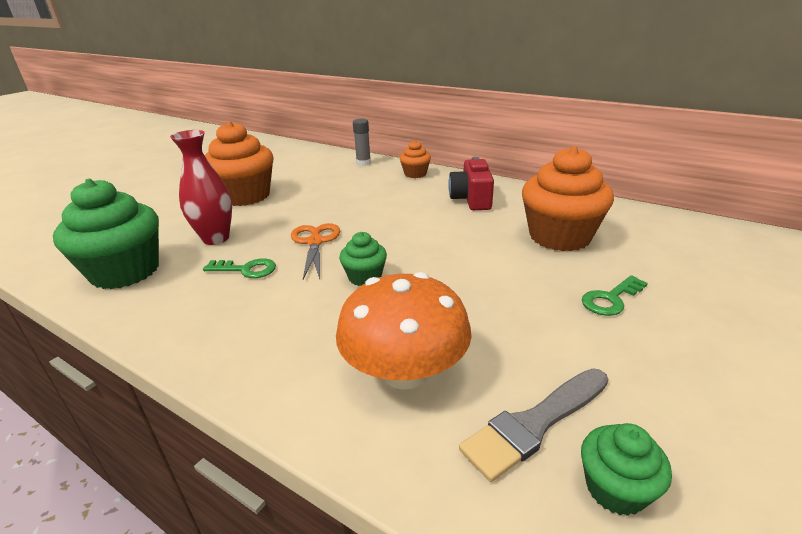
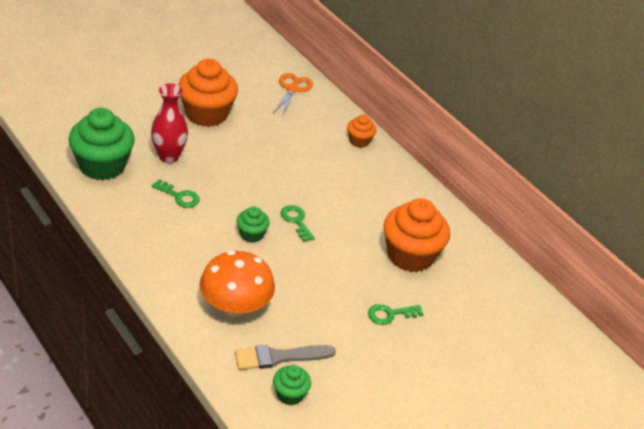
camera: 15 degrees right, 10 degrees up
(315, 242) = (235, 189): orange scissors -> orange scissors (292, 89)
(363, 163) = (325, 107): grey glue stick -> none
(408, 247) = (296, 221): none -> green key
(471, 199) = (380, 191): red camera -> none

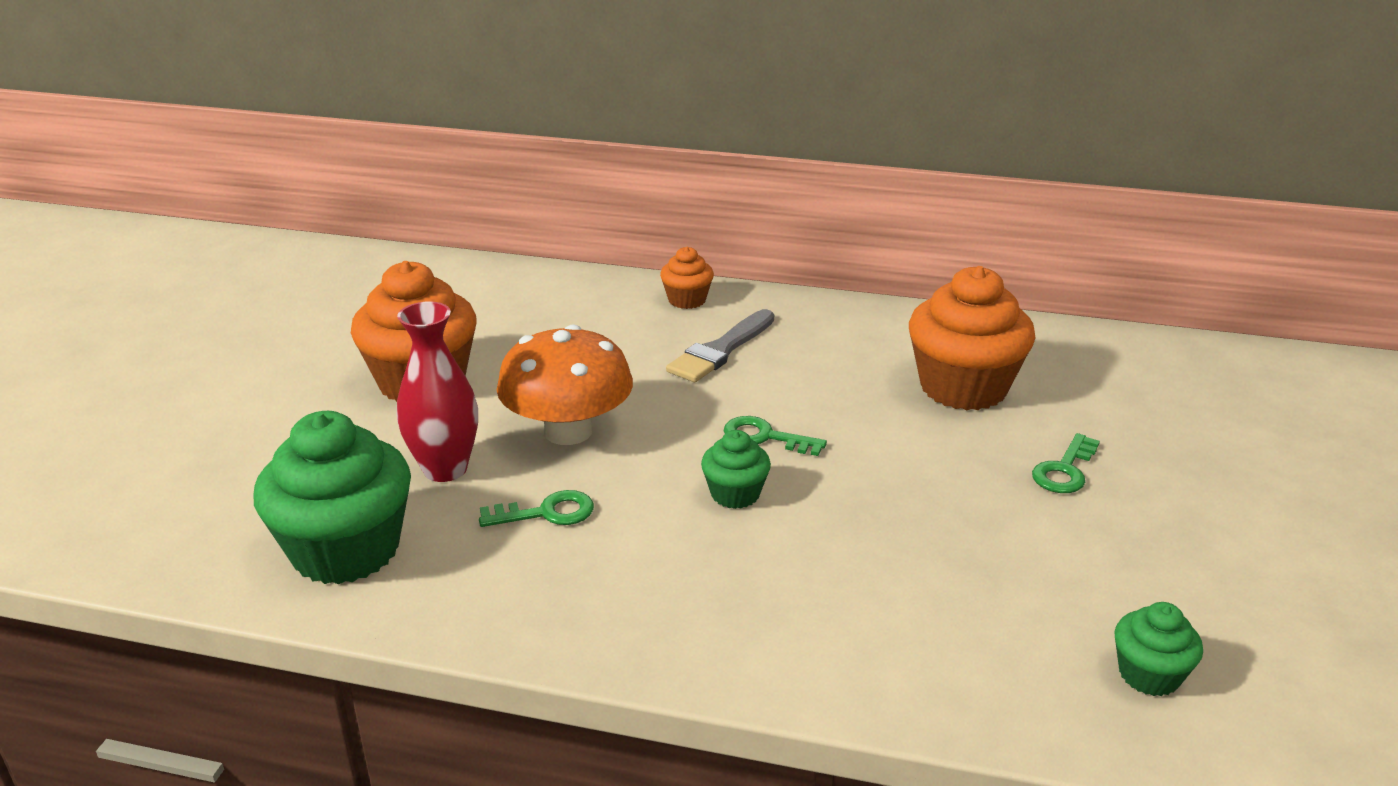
camera: 35 degrees left, 10 degrees down
(235, 306) = (874, 608): orange mushroom -> orange mushroom (568, 431)
(279, 357) = (1047, 633): grey brush -> grey brush (720, 350)
(292, 89) = (504, 289): orange scissors -> none

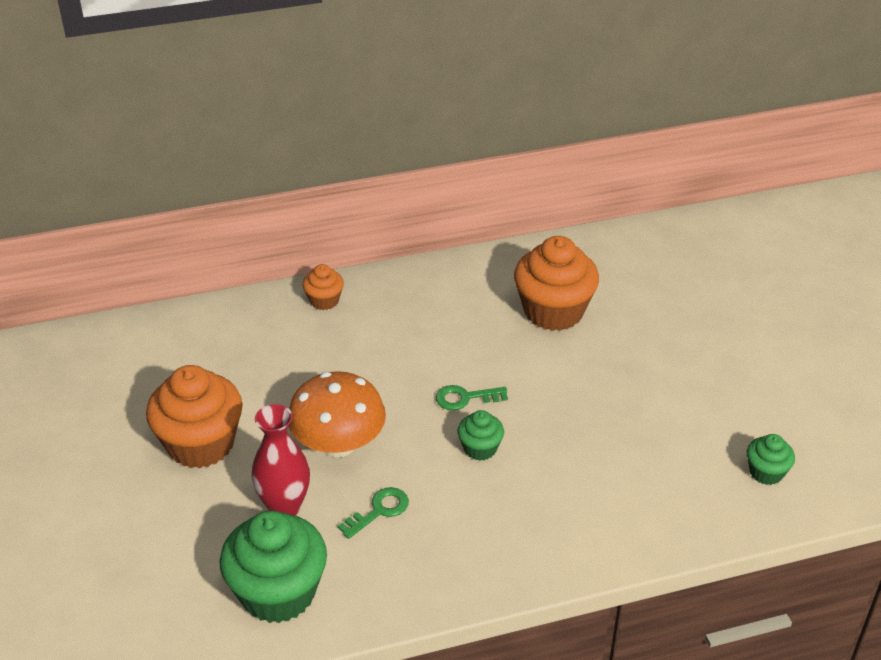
camera: 30 degrees left, 10 degrees up
(720, 350) = (383, 337): grey brush -> none
(1065, 470) = (648, 353): green key -> none

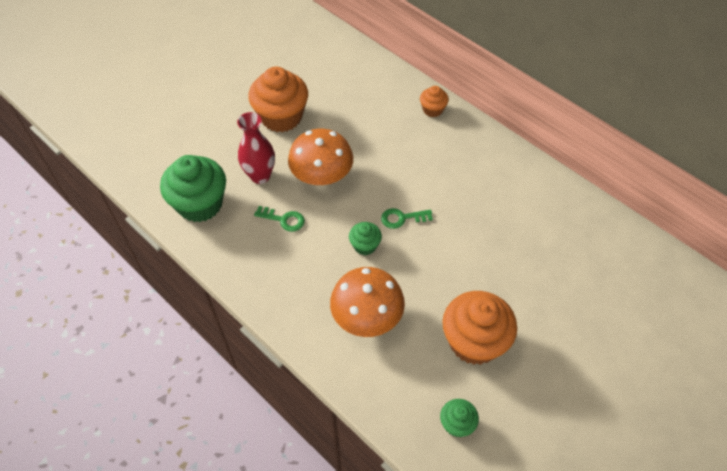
camera: 60 degrees right, 15 degrees up
(465, 398) = (402, 218): green key -> green key turned 60 degrees counterclockwise
(553, 311) = (519, 229): orange cupcake -> orange cupcake (474, 341)
(583, 489) = (367, 316): none -> orange mushroom

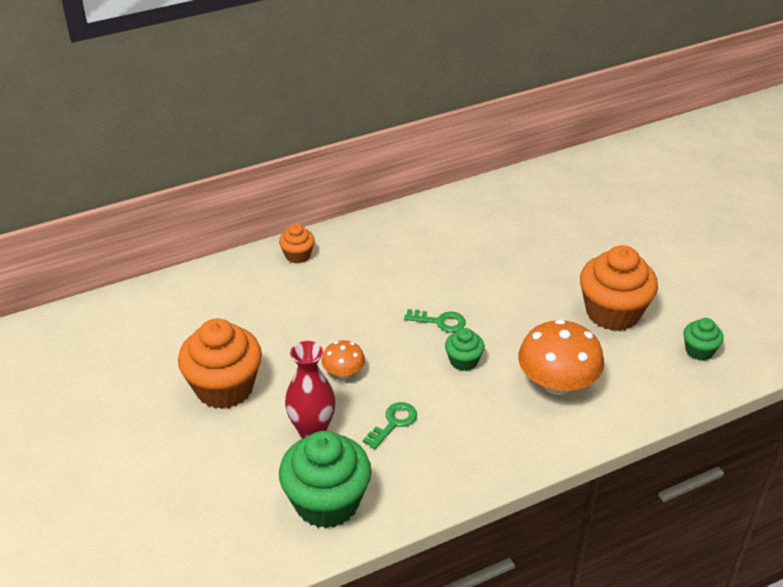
camera: 70 degrees left, 15 degrees down
(322, 175) = (343, 372): orange mushroom -> orange mushroom, size x0.52
(402, 218) = (440, 321): green key -> green key turned 90 degrees counterclockwise

